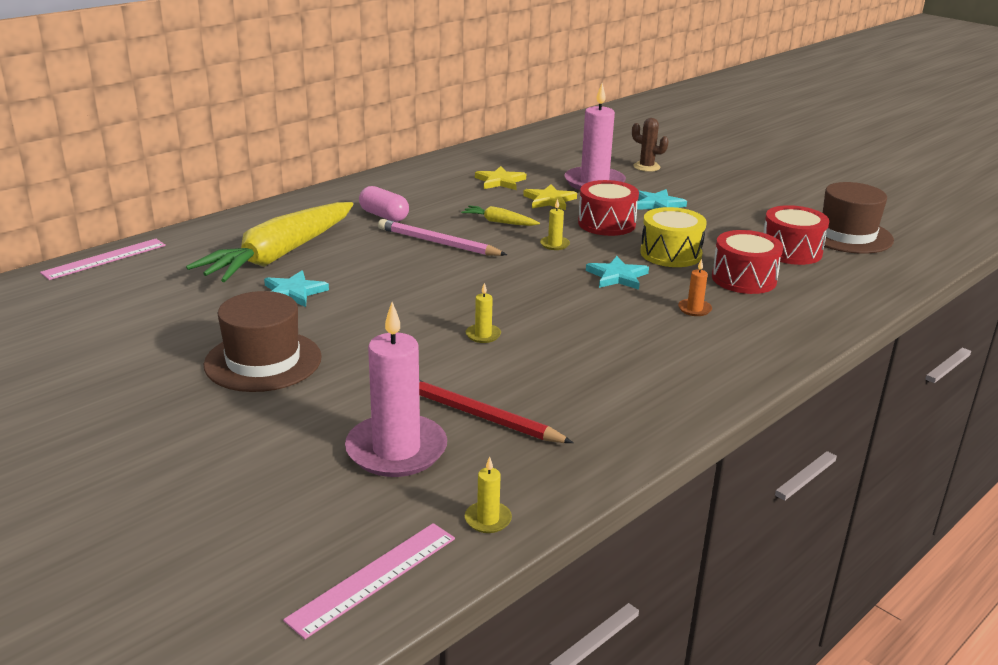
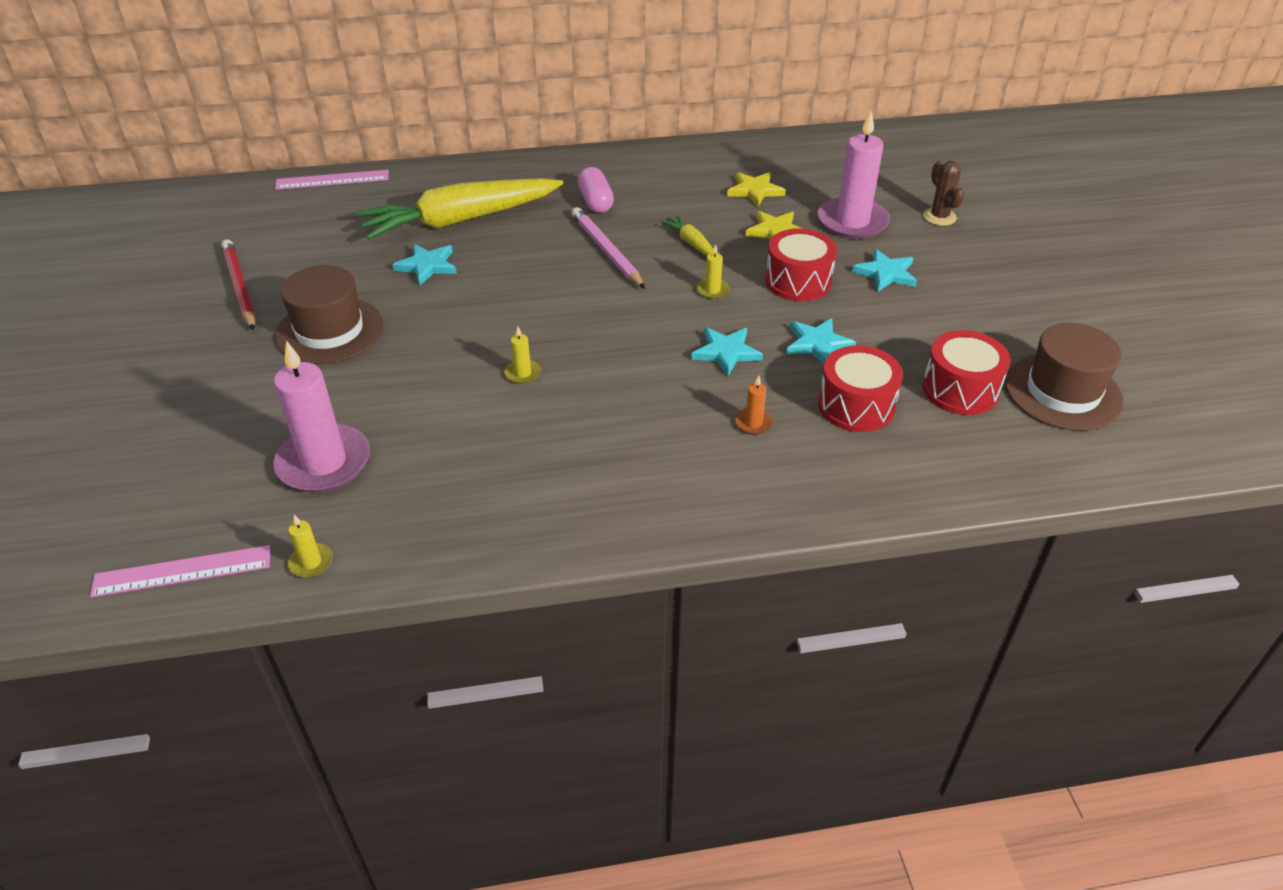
camera: 35 degrees right, 15 degrees up
(479, 415) = (421, 458): red pencil -> red pencil (240, 287)
(670, 254) = (817, 344): yellow drum -> turquoise star

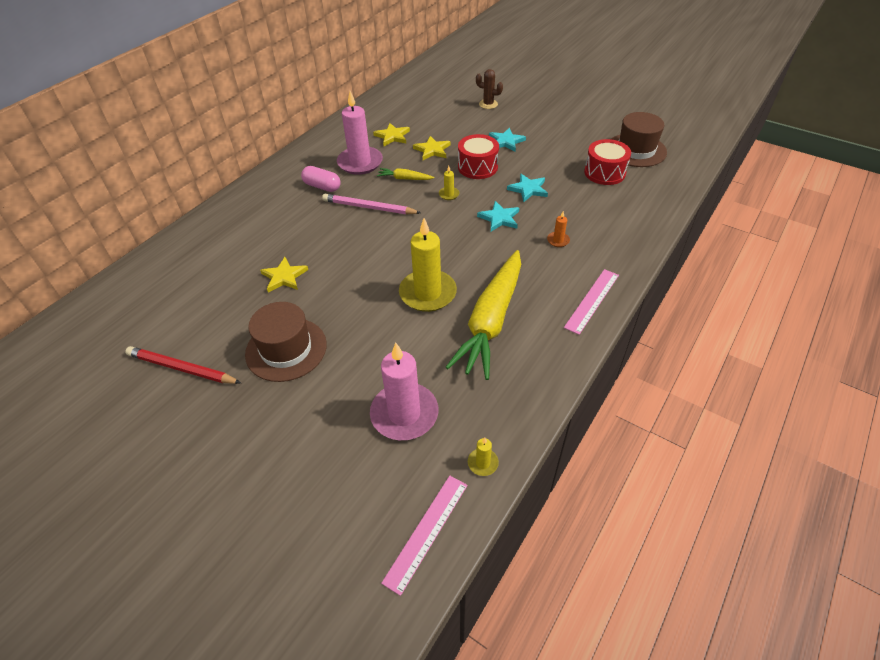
camera: 45 degrees left, 5 degrees up
(332, 180) = (134, 269): pink ruler -> pink ruler (592, 300)
(427, 266) = (284, 277): turquoise star -> yellow star
(460, 220) = (261, 241): yellow carrot -> yellow carrot (491, 321)
(522, 373) = (427, 293): yellow candle -> yellow candle, size x2.36
(852, 222) = (457, 126): pink candle -> pink candle (360, 163)
(856, 406) = (581, 205): red drum -> none

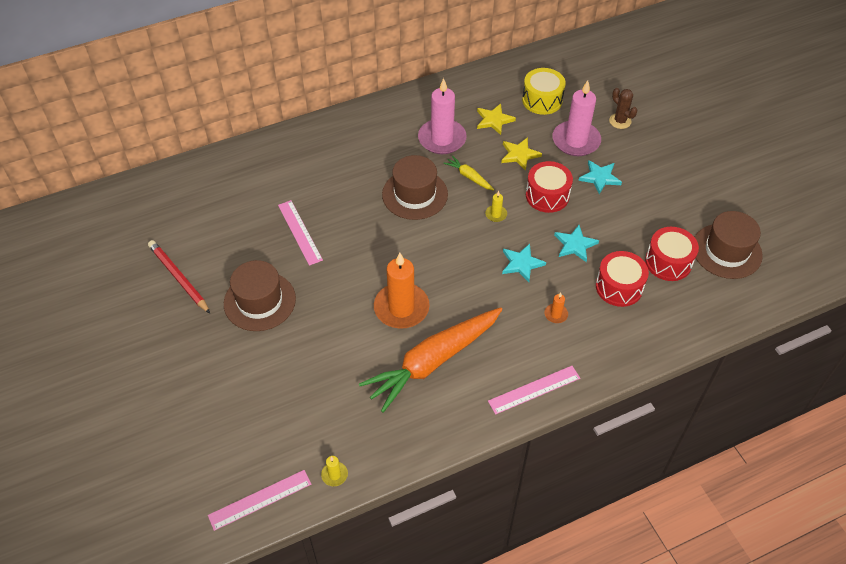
camera: 30 degrees right, 5 degrees up
(284, 277) = (299, 232): yellow star -> pink ruler
(322, 186) = (390, 151): pink capsule -> none
(369, 207) = (415, 194): pink pencil -> brown hat
(404, 414) = (307, 404): pink candle -> pink candle (576, 141)
(419, 112) = (542, 100): none -> yellow drum
(427, 293) = (401, 308): yellow candle -> orange candle
(491, 321) = (433, 362): yellow carrot -> orange carrot
(586, 202) = (619, 287): none -> red drum

